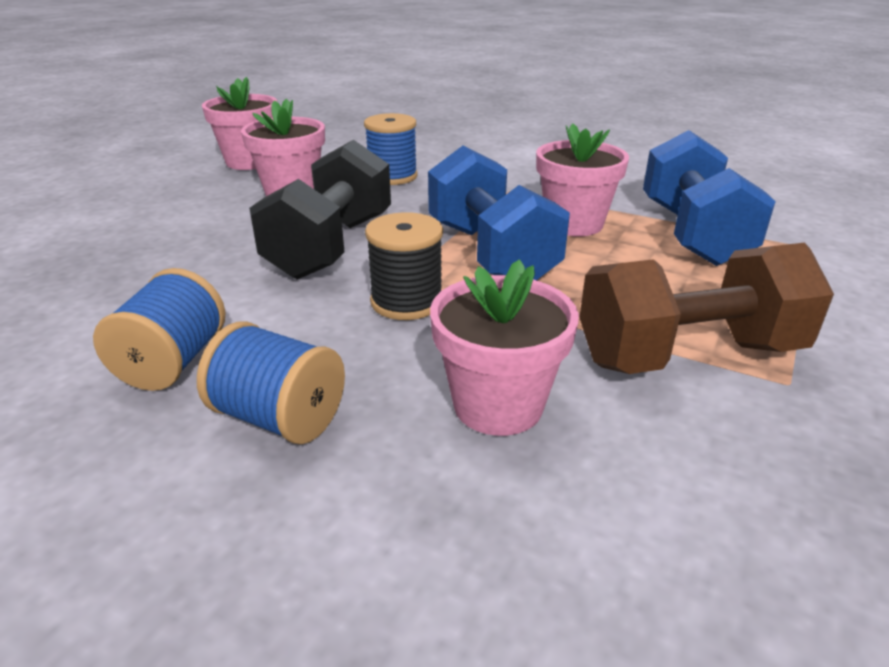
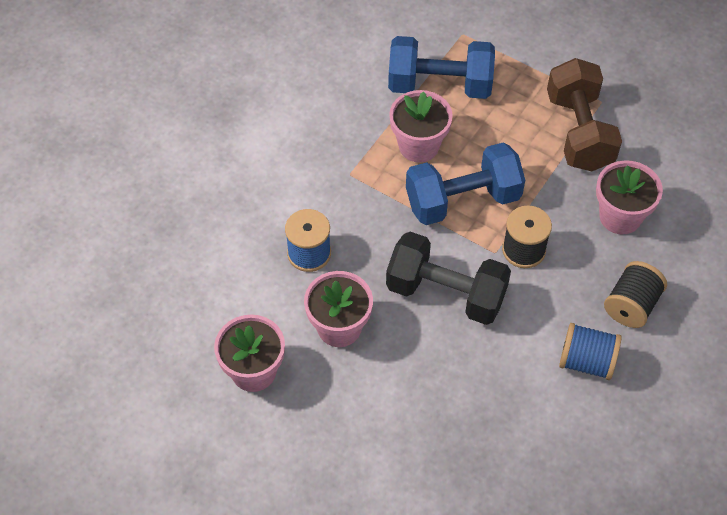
camera: 85 degrees left, 25 degrees up
(279, 417) = (631, 305): blue spool -> black spool

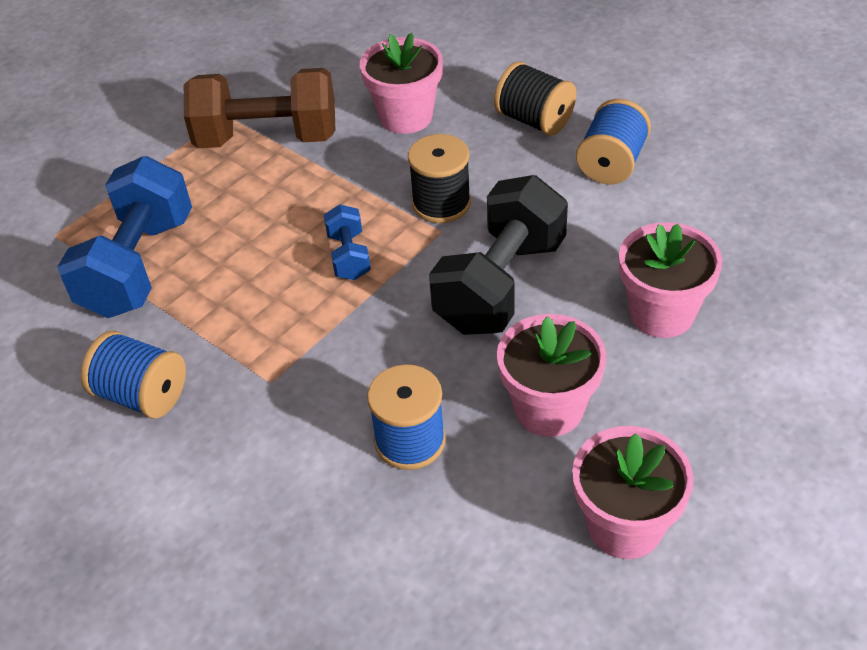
camera: 80 degrees left, 10 degrees down
(334, 112) = (142, 395): none -> blue spool
(419, 146) = (241, 296): pink flower pot -> pink flower pot (661, 313)
(462, 200) = (349, 256): blue dumbbell -> blue dumbbell, size x0.48

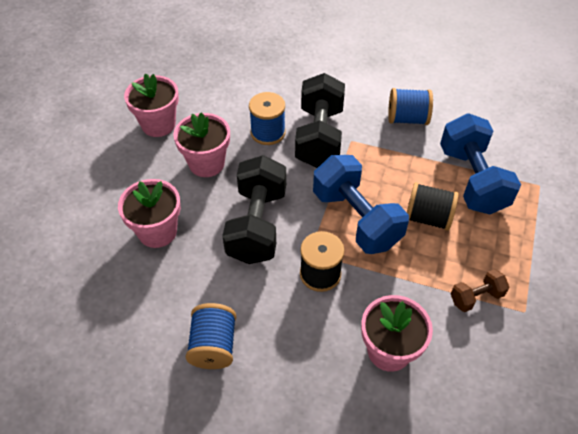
camera: 155 degrees right, 5 degrees up
(267, 138) = (476, 297): brown dumbbell -> brown dumbbell, size x0.48
(320, 404) = (319, 137): none -> black dumbbell
(349, 256) = (356, 219): blue dumbbell -> blue dumbbell, size x2.08
(534, 120) = (286, 377): black spool -> black spool (427, 218)

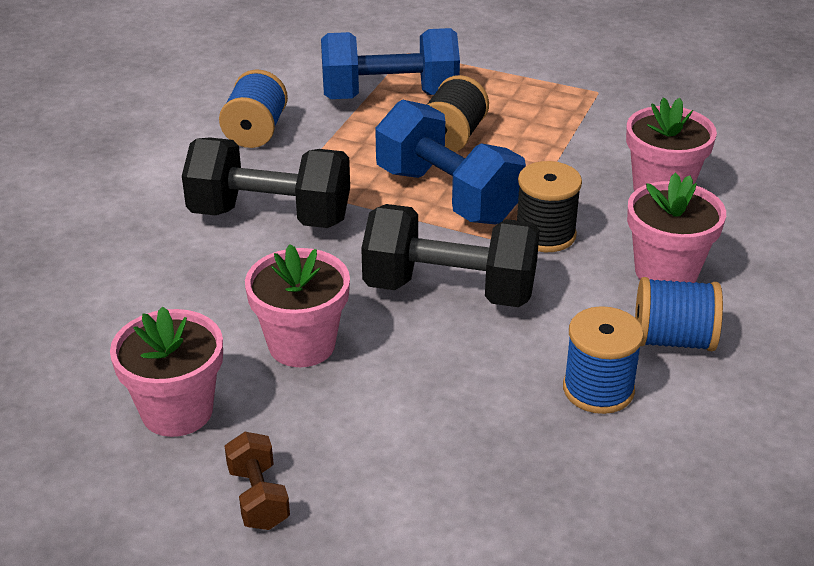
camera: 85 degrees left, 15 degrees down
(157, 231) = (454, 405): pink flower pot -> pink flower pot (666, 271)
(268, 132) = (243, 270): blue spool -> blue spool (598, 389)
(356, 219) = (447, 195): blue dumbbell -> blue dumbbell turned 75 degrees clockwise
(476, 297) = (580, 119): brown dumbbell -> brown dumbbell (258, 497)

